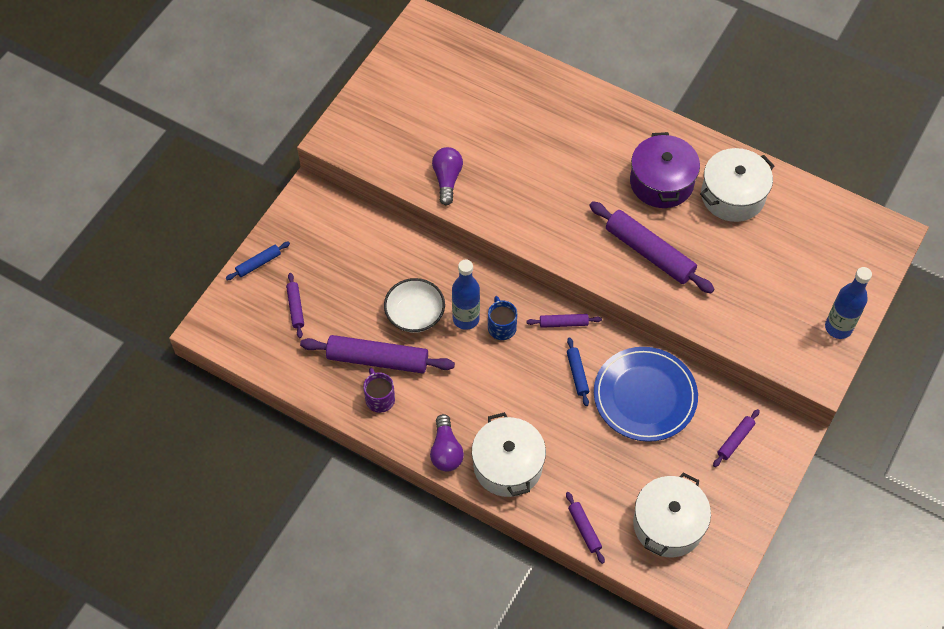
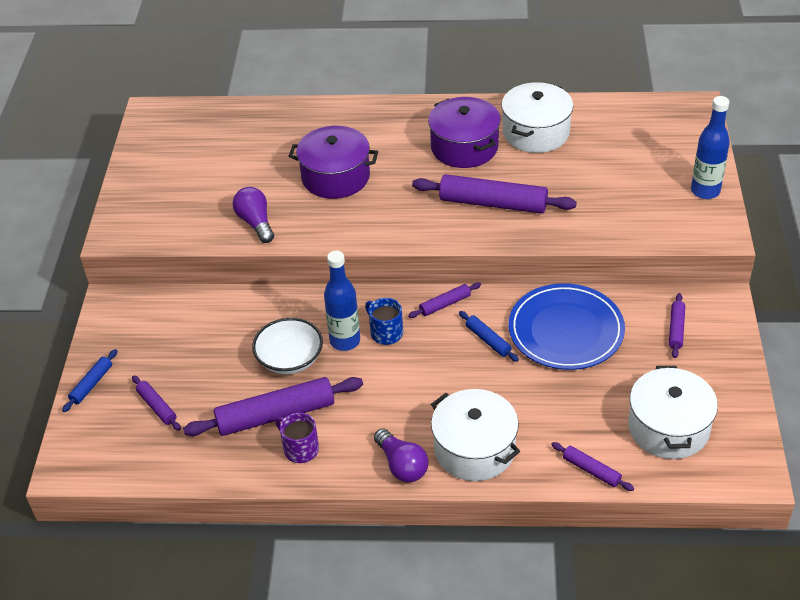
camera: 25 degrees left, 15 degrees down
(536, 163) = (335, 177): none -> purple pot

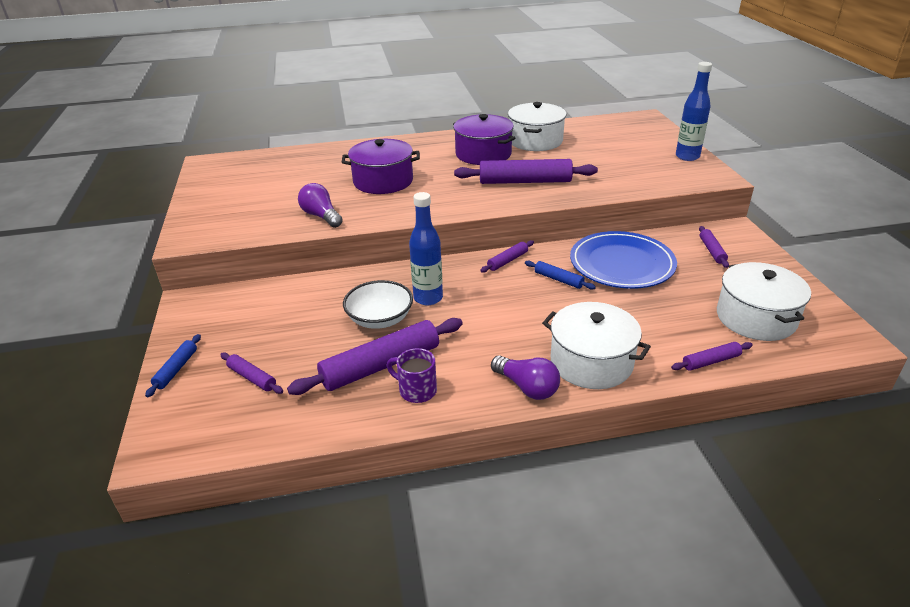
camera: 15 degrees left, 10 degrees down
(385, 333) = (463, 287): blue mug -> none
(591, 470) = (710, 361): purple rolling pin -> purple rolling pin turned 45 degrees counterclockwise

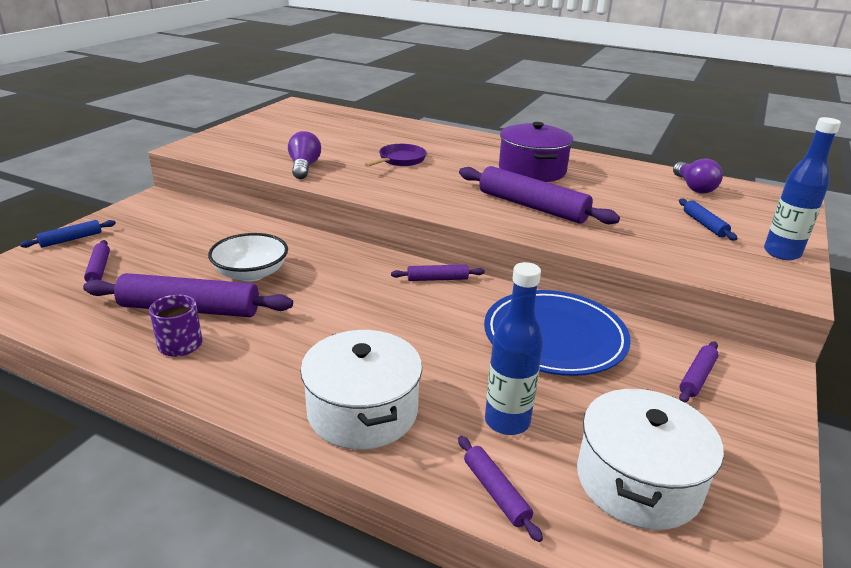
camera: 35 degrees right, 5 degrees down
(383, 181) = (400, 160): purple pot -> purple pan
(428, 298) = (315, 276): blue bottle -> blue bottle (507, 422)
(527, 387) = (266, 396): purple light bulb -> purple light bulb (693, 187)
(535, 141) = (609, 177): white pot -> none
(558, 279) = (460, 318): blue rolling pin -> blue rolling pin (704, 224)
(710, 361) = (496, 492): purple rolling pin -> purple rolling pin turned 45 degrees clockwise

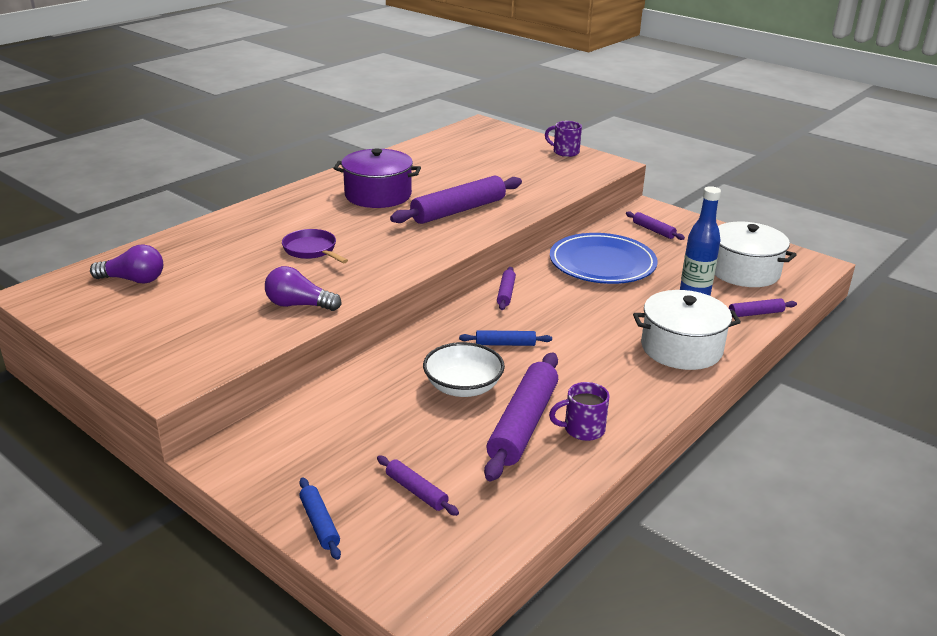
camera: 75 degrees left, 0 degrees up
(99, 269) = (416, 491): purple rolling pin -> purple rolling pin turned 45 degrees clockwise
(693, 187) = (448, 147): purple light bulb -> purple light bulb (133, 280)
(704, 224) = (515, 161): blue rolling pin -> blue rolling pin (505, 344)
(781, 253) = (565, 152): blue bottle -> purple mug

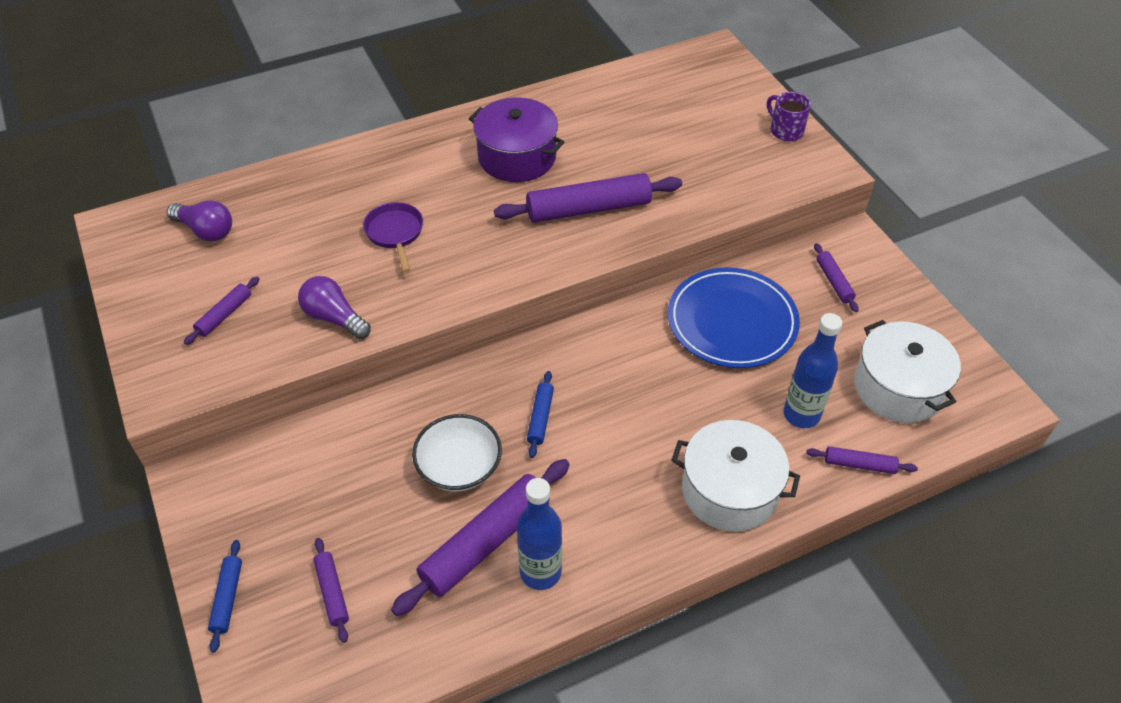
camera: 25 degrees right, 20 degrees up
(505, 344) = (540, 417): blue rolling pin -> blue rolling pin turned 75 degrees clockwise
(506, 293) = (590, 338): purple rolling pin -> purple rolling pin (224, 315)
(582, 429) = (540, 572): purple mug -> blue bottle

